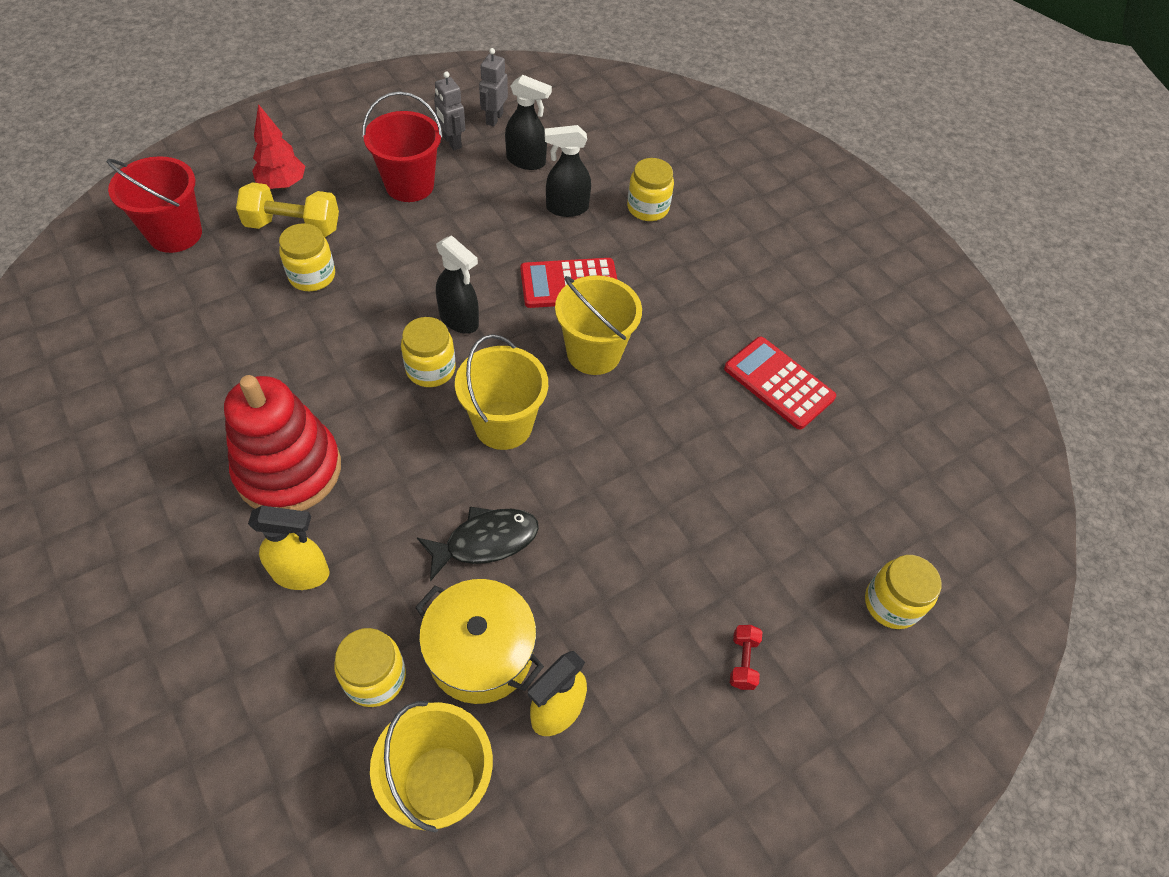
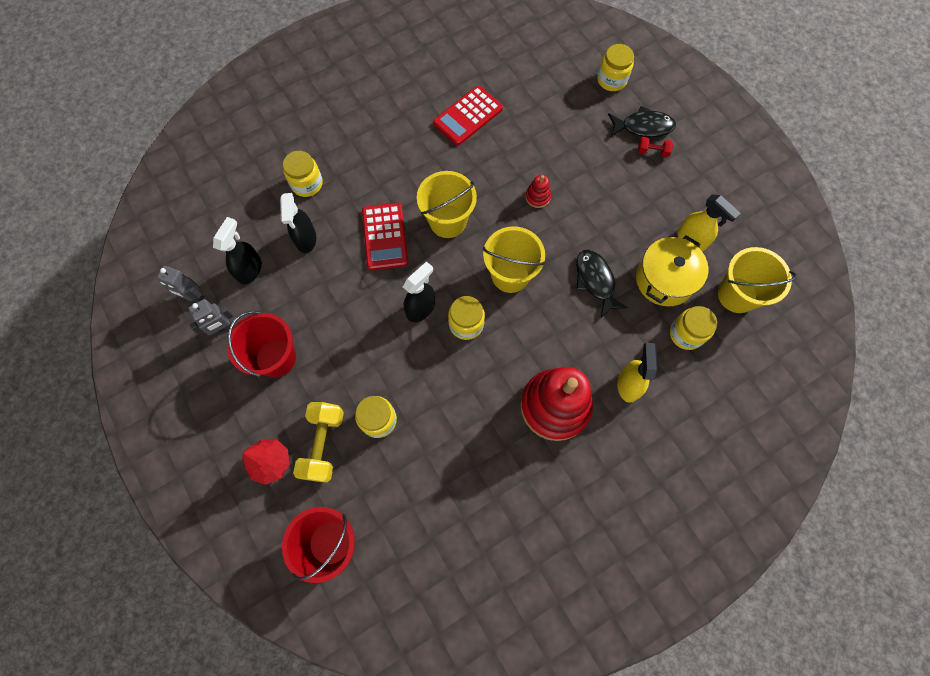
camera: 85 degrees left, 15 degrees up
(638, 469) = (537, 197): none -> red stacking toy
(795, 650) = (643, 127): none -> black fish

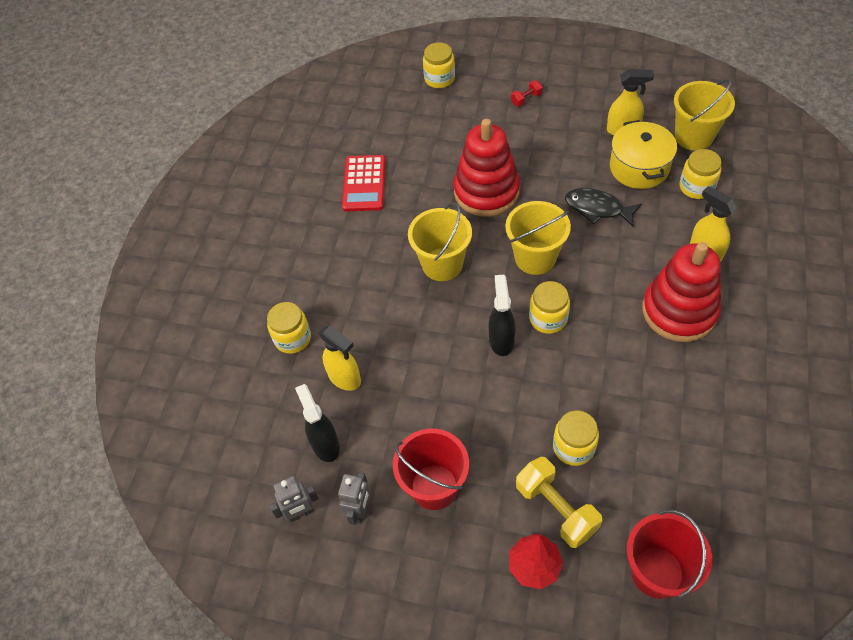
camera: 40 degrees left, 15 degrees down
(306, 239) = (345, 378): black spray bottle -> yellow spray bottle
(385, 236) = (407, 318): red calculator -> none
(537, 197) = (486, 192): red stacking toy -> red stacking toy, size x2.47
(643, 127) = (500, 89): black fish -> none

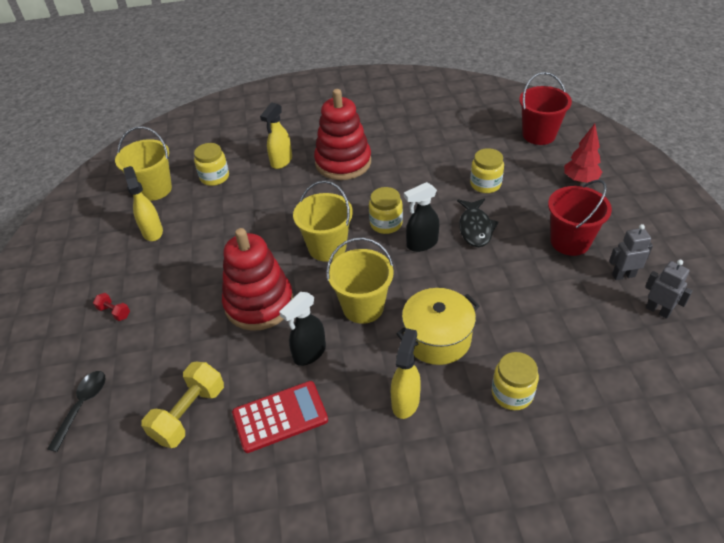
camera: 115 degrees left, 10 degrees down
(325, 444) = (592, 319): black spray bottle -> black spray bottle (309, 353)
(345, 378) = (524, 332): yellow spray bottle -> yellow spray bottle (405, 401)
(439, 79) = (82, 406): yellow jar -> black spoon
(556, 509) = (535, 181): yellow dumbbell -> yellow dumbbell (189, 414)
(597, 208) = (256, 225): black fish -> black fish (475, 228)
(639, 167) = (200, 212): yellow pot -> yellow pot (437, 338)

